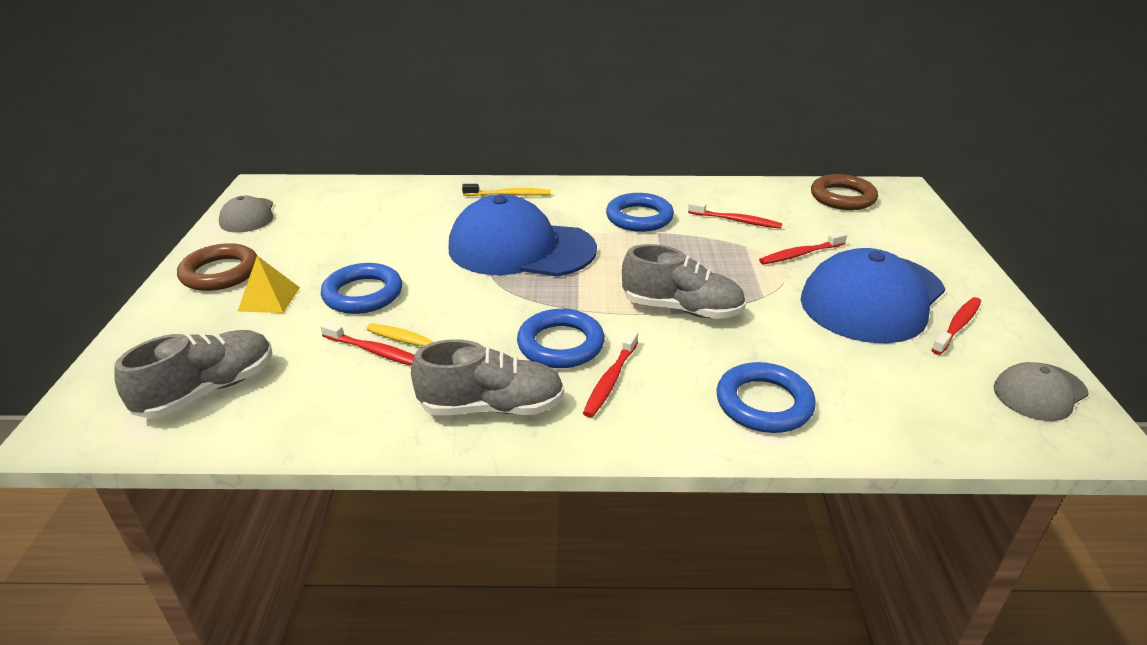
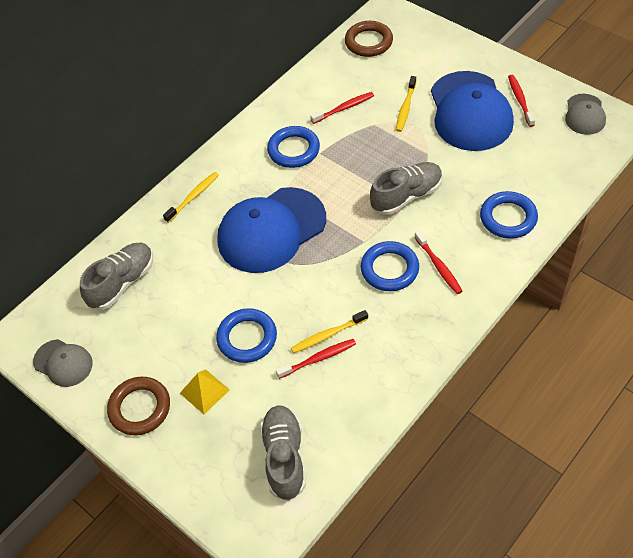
camera: 45 degrees left, 20 degrees up
(491, 407) = (416, 329): grey shoe -> grey shoe (122, 283)
(800, 254) = (405, 108): red toothbrush -> yellow toothbrush

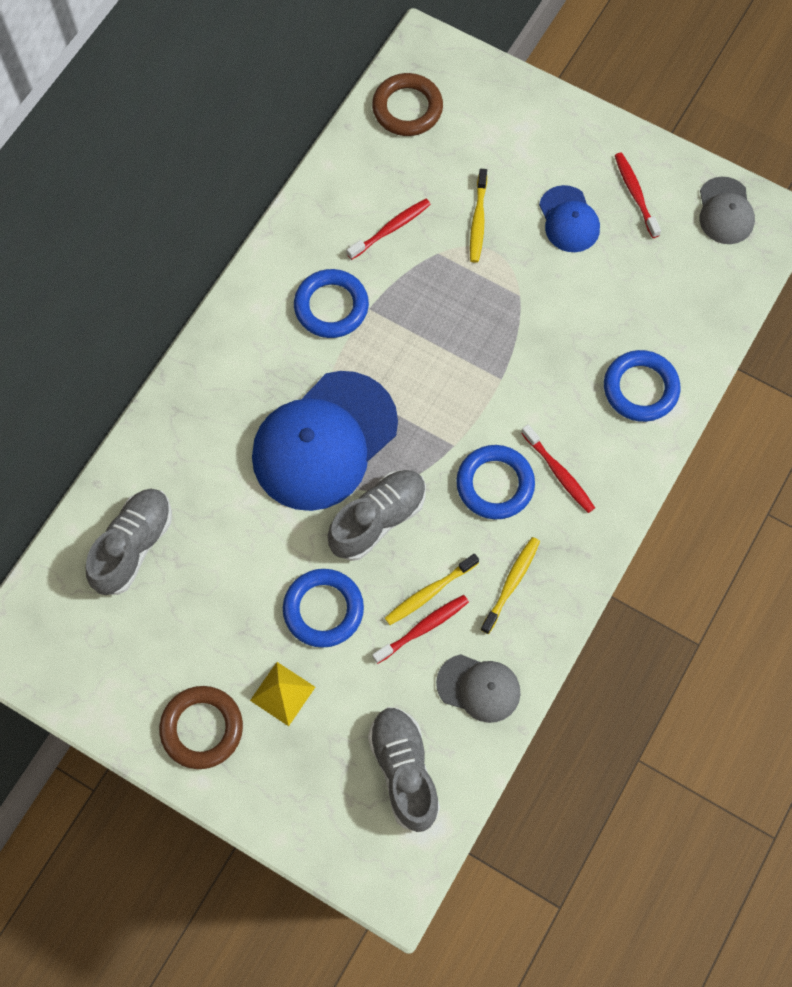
camera: 15 degrees left, 15 degrees up
(63, 363) = (81, 677): grey cap -> grey cap (479, 688)
(193, 197) = (203, 398): yellow toothbrush -> yellow toothbrush (511, 583)
(406, 196) = (500, 368): grey shoe -> grey shoe (378, 519)
(470, 111) = (569, 219): blue cap -> blue cap, size x0.50

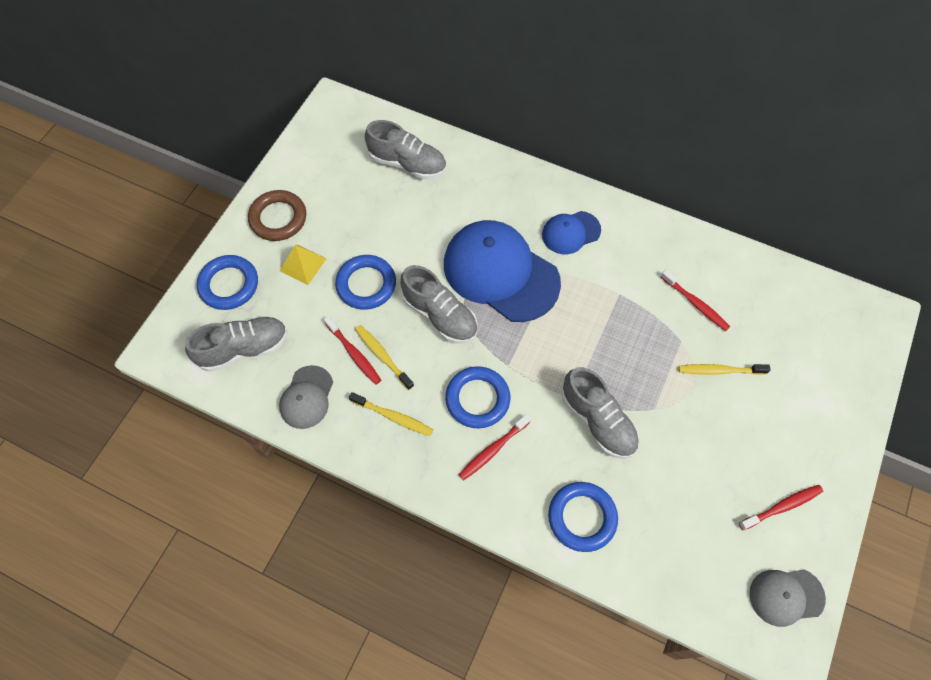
camera: 85 degrees right, 5 degrees down
(331, 306) = (616, 267): blue ring -> blue ring (229, 285)
(407, 108) = (815, 307): brown ring -> none
(530, 356) = (597, 420): none -> grey shoe
(569, 219) = (739, 447): blue cap -> blue cap (570, 232)

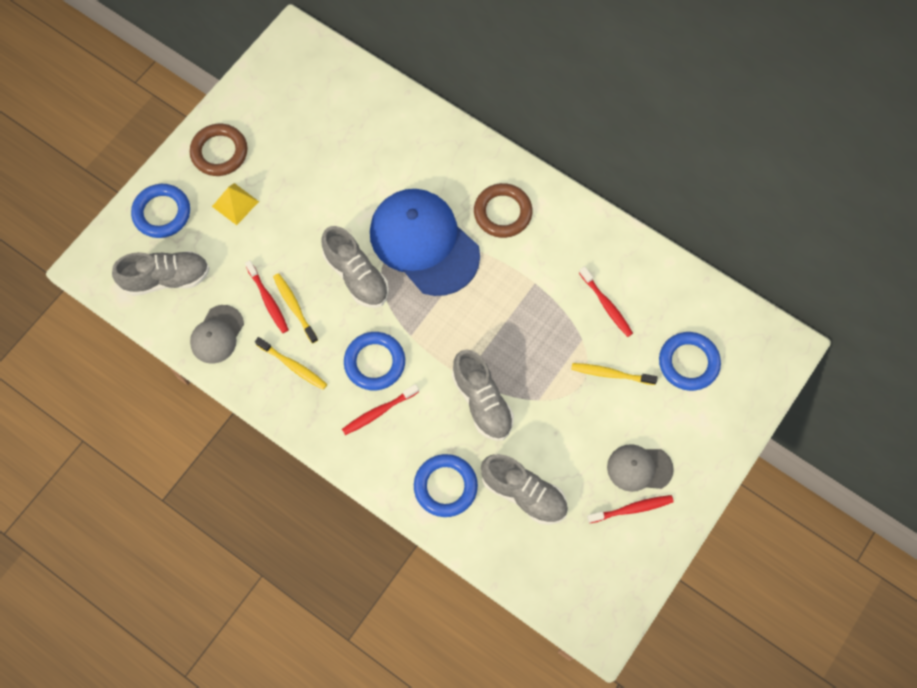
camera: 10 degrees right, 5 degrees up
(366, 284) = (292, 234): blue ring -> blue ring (688, 363)
(407, 163) = (357, 114): grey shoe -> grey shoe (523, 493)
(570, 232) = (502, 213): blue cap -> brown ring
(786, 596) = (611, 586): grey cap -> grey cap (639, 468)

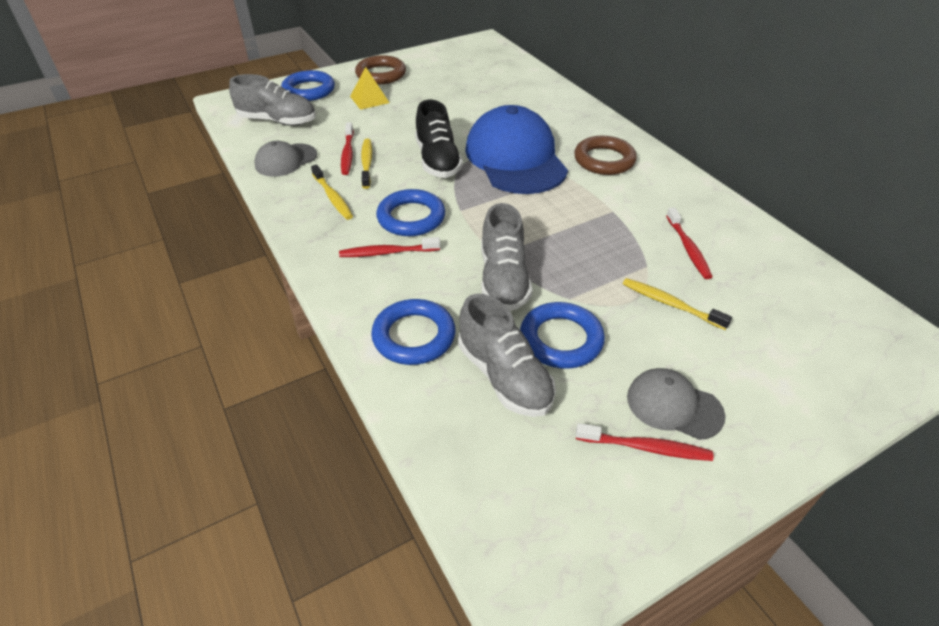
camera: 25 degrees right, 25 degrees down
(356, 276) = (437, 161): grey shoe -> black shoe
(688, 363) = (778, 325): blue ring -> blue ring (561, 339)

